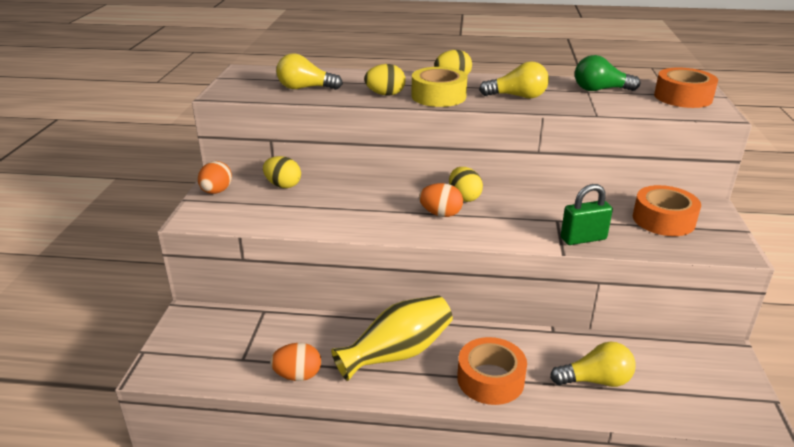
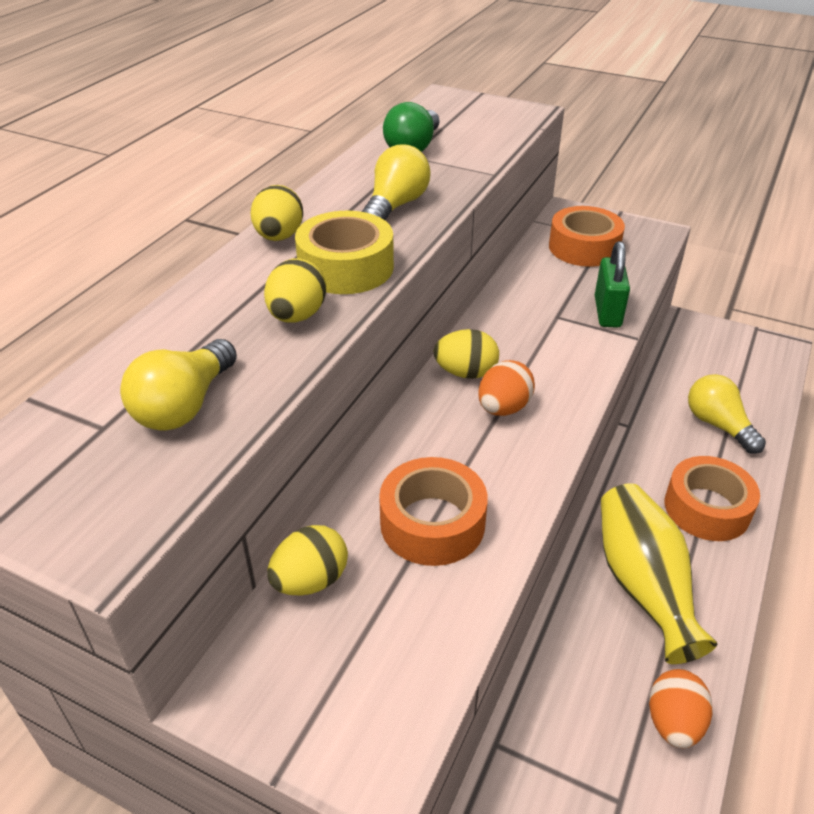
camera: 70 degrees left, 10 degrees up
(216, 191) = (274, 704): orange egg -> none
(595, 380) = (718, 425): yellow light bulb -> yellow light bulb turned 45 degrees counterclockwise
(683, 97) = (471, 112): orange tape -> orange tape (432, 523)

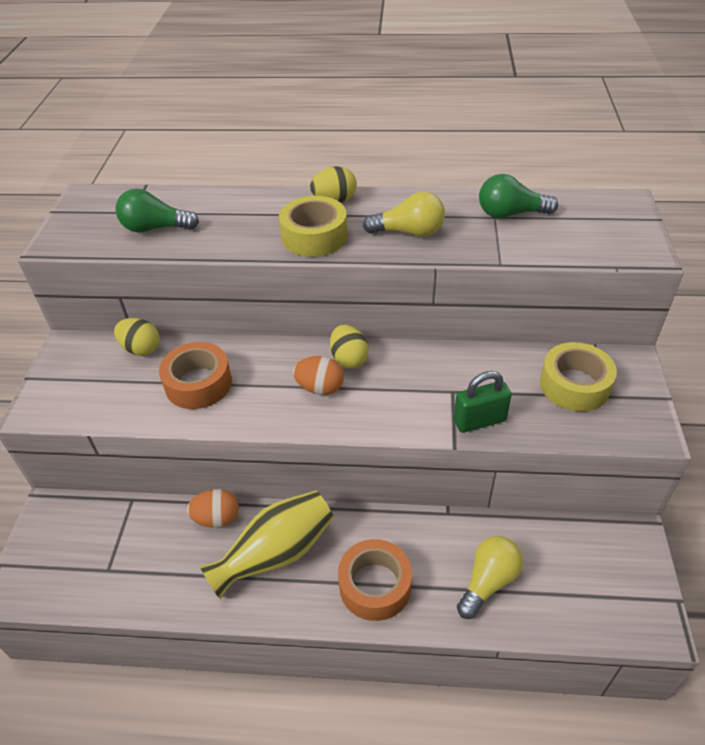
camera: 70 degrees right, 5 degrees up
(184, 405) = (155, 228): yellow light bulb -> green light bulb
(297, 316) = (250, 236): yellow egg -> none
(584, 247) = (574, 385): orange tape -> yellow tape
(673, 722) = (167, 590): orange egg -> orange egg (217, 518)

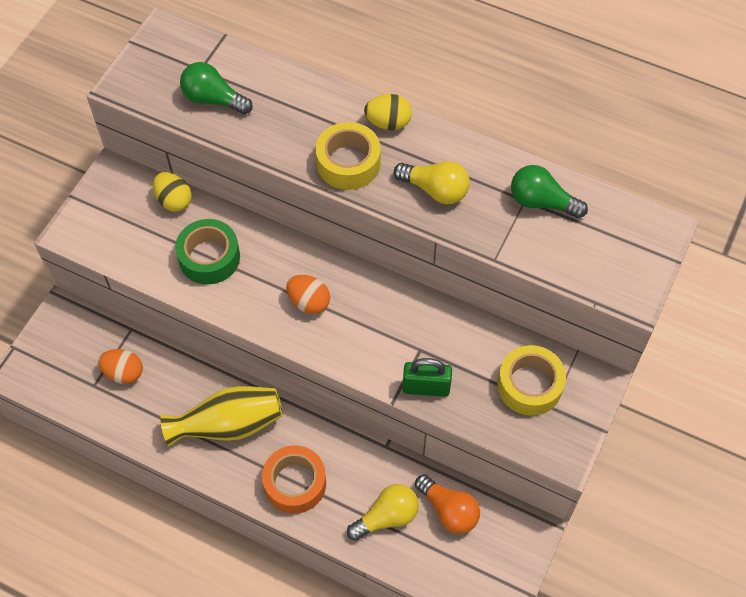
camera: 20 degrees right, 15 degrees up
(198, 383) = (209, 257): orange tape -> green tape
(217, 518) = (193, 374): orange egg -> orange egg (124, 373)
(349, 359) = (347, 281): yellow egg -> none
(545, 549) = (449, 510): none -> orange light bulb

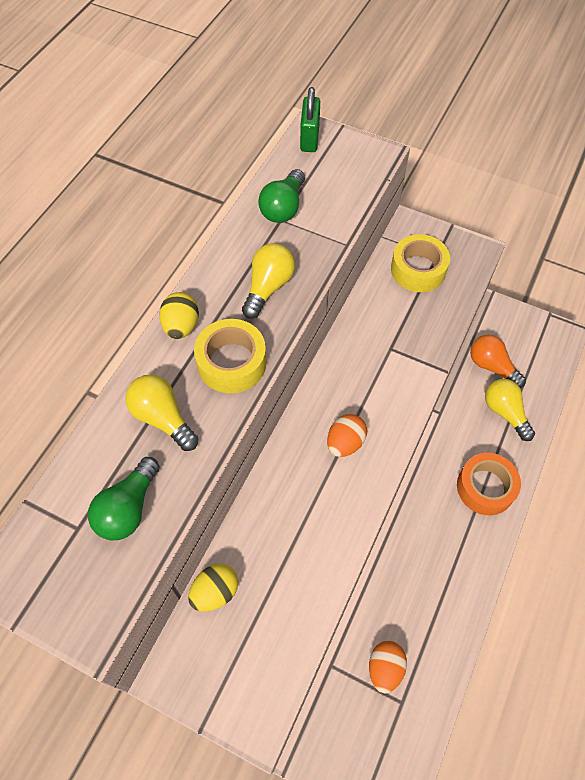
camera: 90 degrees left, 0 degrees up
(209, 257) = (293, 546): green tape -> none
(228, 424) = (434, 551): yellow vase -> none
(293, 115) = (163, 418): none -> yellow light bulb
(426, 387) = (428, 344): green padlock -> green padlock (309, 138)
(449, 510) = (491, 366): orange light bulb -> orange light bulb turned 90 degrees counterclockwise

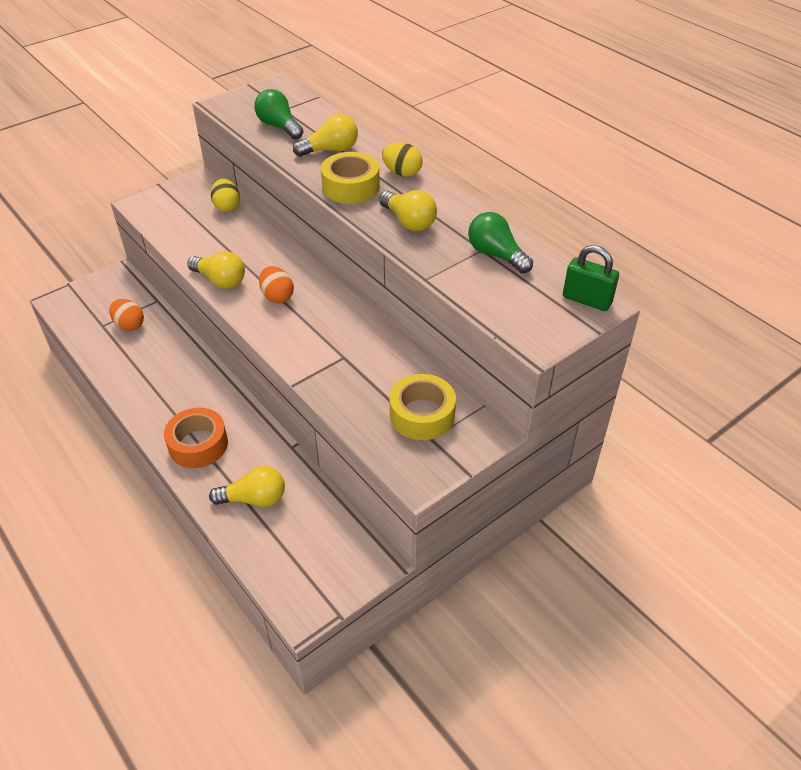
camera: 115 degrees right, 15 degrees down
(351, 513) = (220, 280): none -> yellow light bulb
(491, 366) = (311, 515): orange light bulb -> none

